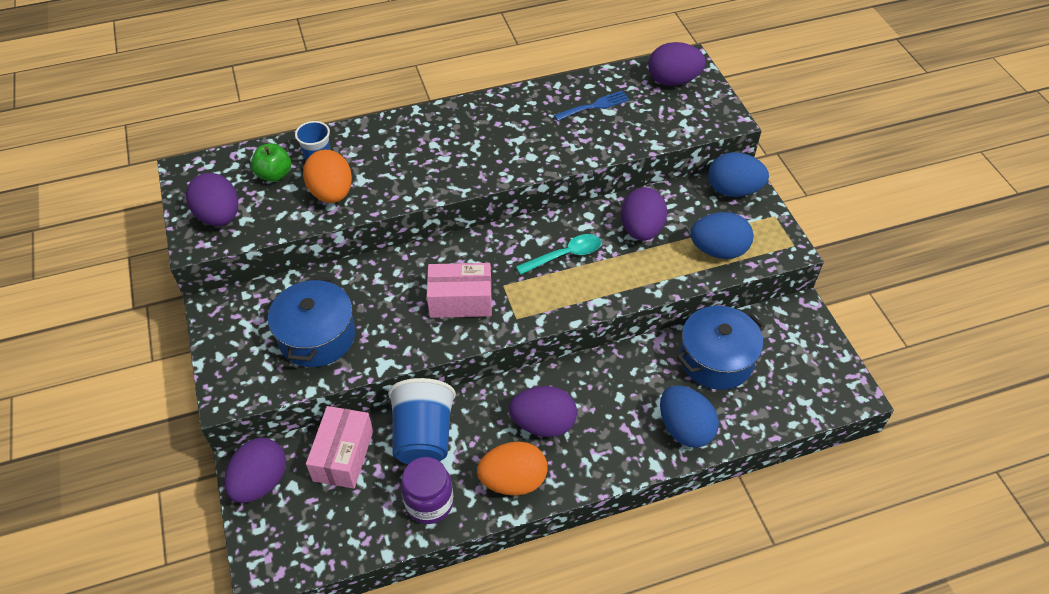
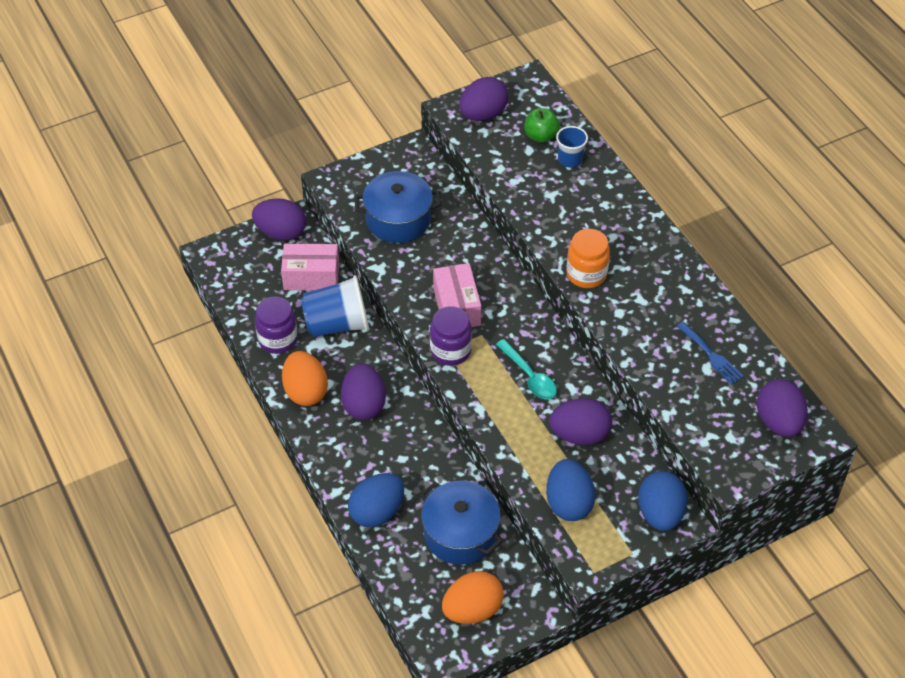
camera: 80 degrees right, 0 degrees up
(331, 193) = (529, 178): orange egg -> orange egg (472, 610)
(476, 171) = (586, 274): none -> orange jar
(518, 314) = (450, 351): none -> purple jar

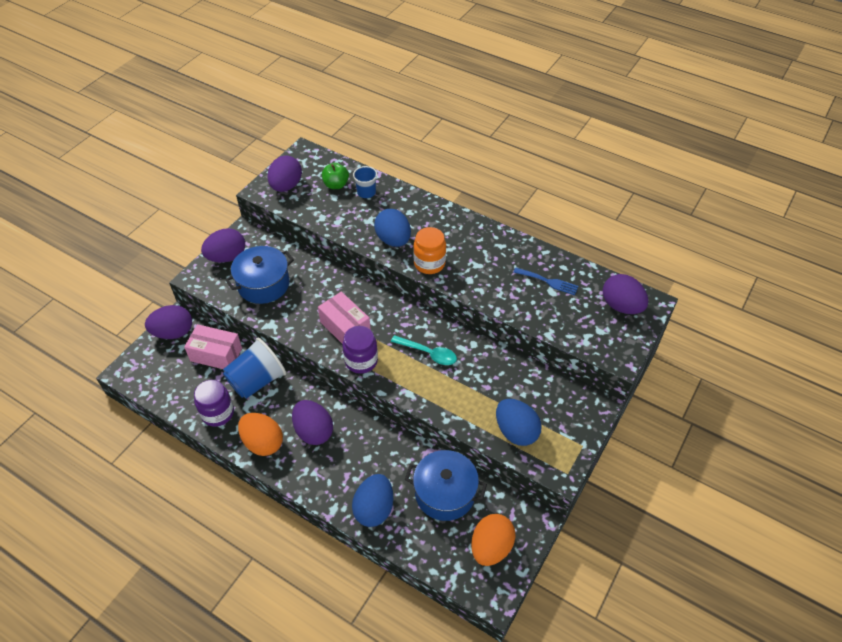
camera: 30 degrees left, 0 degrees up
(311, 276) = (216, 354): pink box -> pink box turned 45 degrees clockwise
(579, 435) = (490, 378): purple egg -> purple egg (227, 257)
(660, 513) = (580, 407): blue egg -> blue egg (393, 240)

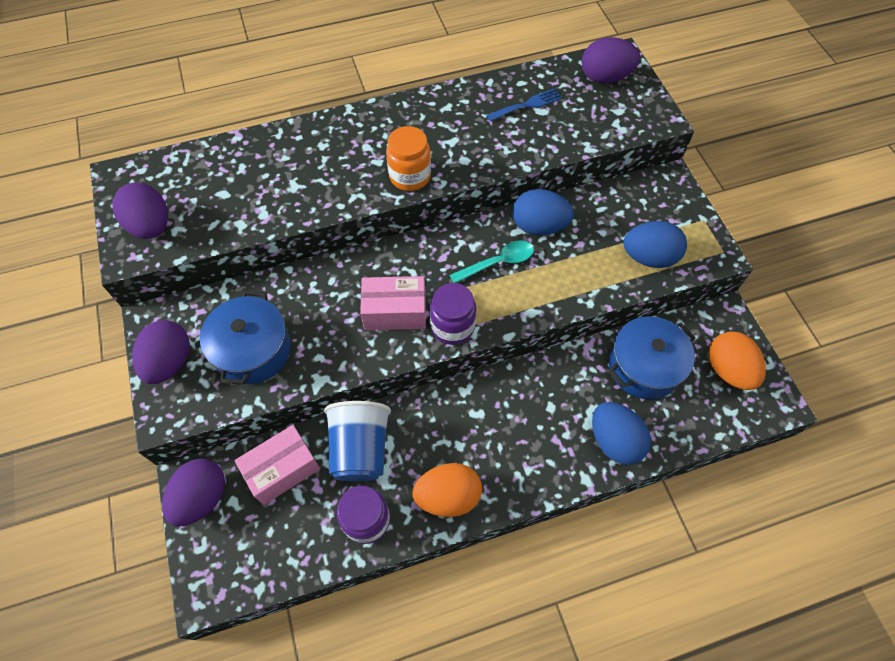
camera: 50 degrees left, 10 degrees up
(314, 431) = (477, 435): purple egg -> none
(336, 185) = (207, 180): green apple -> none
(366, 192) = (251, 161): blue cup -> none
(393, 240) = (345, 184): blue egg -> blue egg (539, 226)

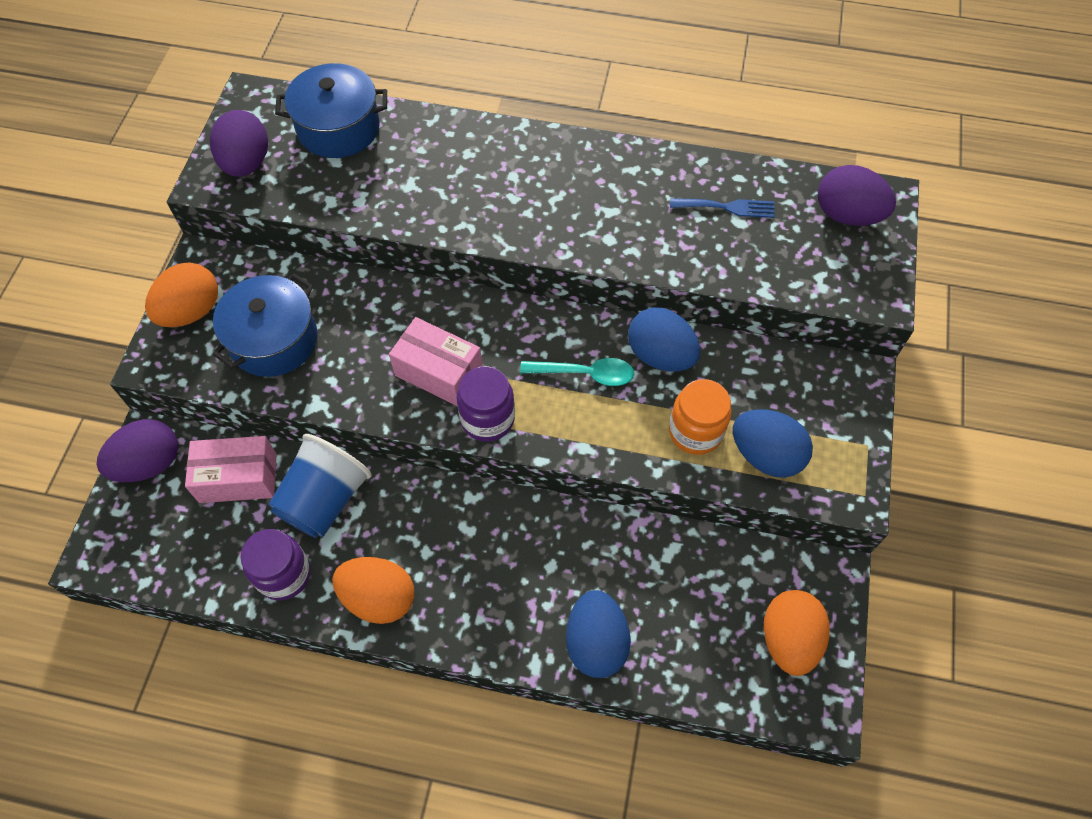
camera: 30 degrees right, 0 degrees up
(170, 362) = (191, 311): purple egg -> orange egg
(410, 176) = (537, 230): orange jar -> orange jar (695, 431)
(644, 367) = (688, 580): blue pot -> blue pot (338, 128)

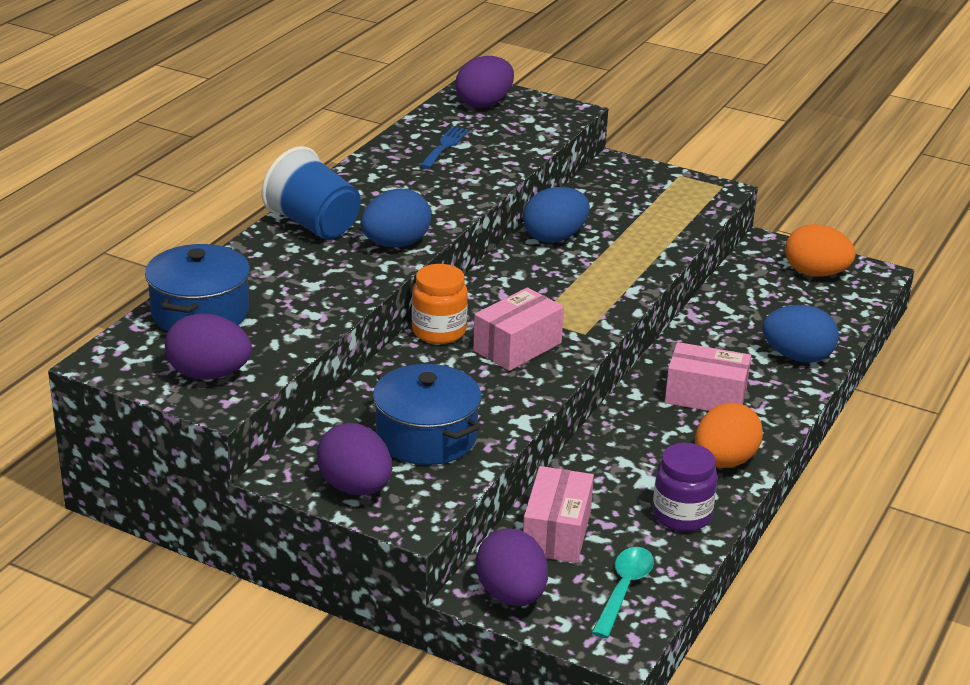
camera: 75 degrees left, 30 degrees down
(191, 311) = (355, 487): orange egg -> purple egg
(324, 500) = (605, 479): blue cup -> blue cup (314, 225)
(487, 419) = (582, 330): purple jar -> none
(487, 562) = (705, 396): none -> pink box
(584, 374) = (556, 275): turquoise spoon -> turquoise spoon (624, 590)
(695, 431) = (638, 238): orange jar -> orange jar (439, 331)
(765, 455) = (672, 215): blue egg -> blue egg (395, 244)

